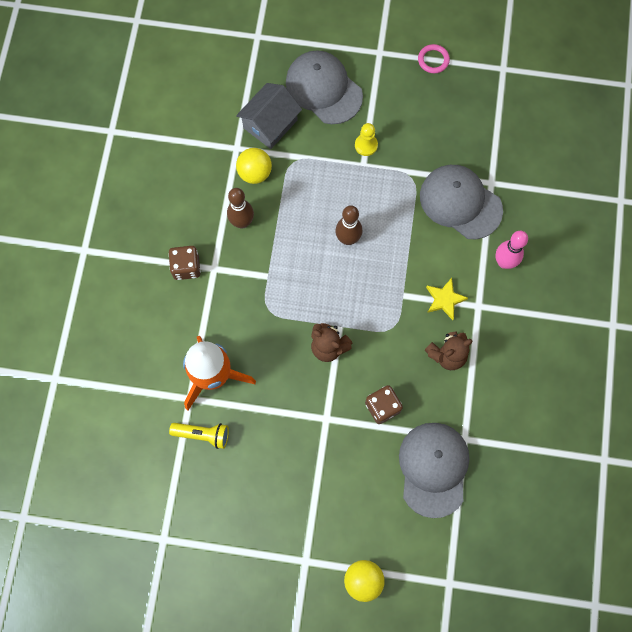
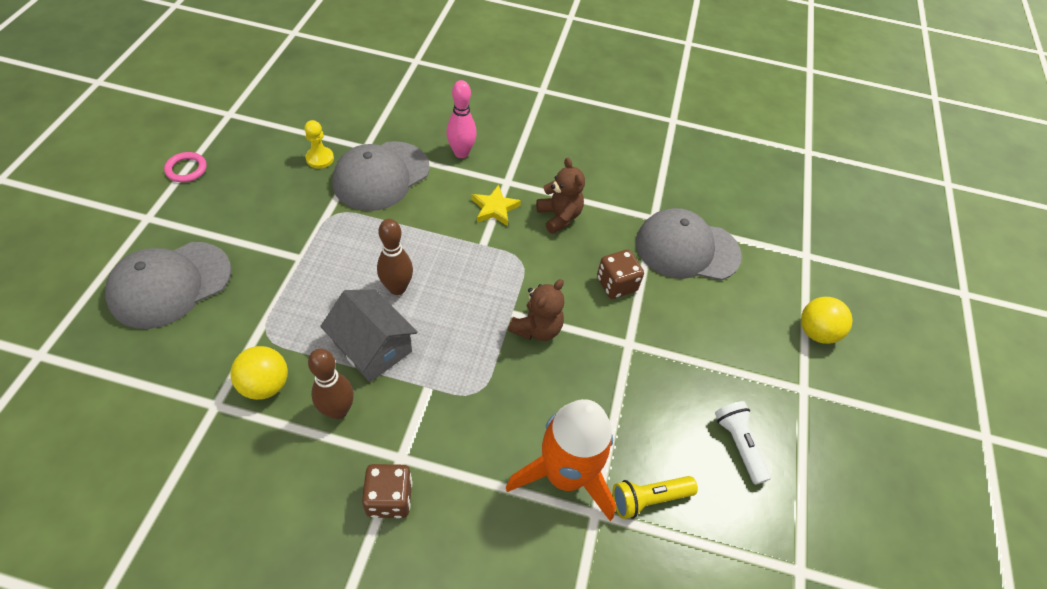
camera: 90 degrees left, 20 degrees down
(203, 434) = (648, 499): yellow flashlight -> yellow flashlight turned 120 degrees counterclockwise
(251, 502) = (738, 444): none -> white flashlight
(270, 124) = (195, 355): grey house -> grey house (373, 347)
(366, 145) = (274, 251): yellow pawn -> yellow pawn (320, 158)

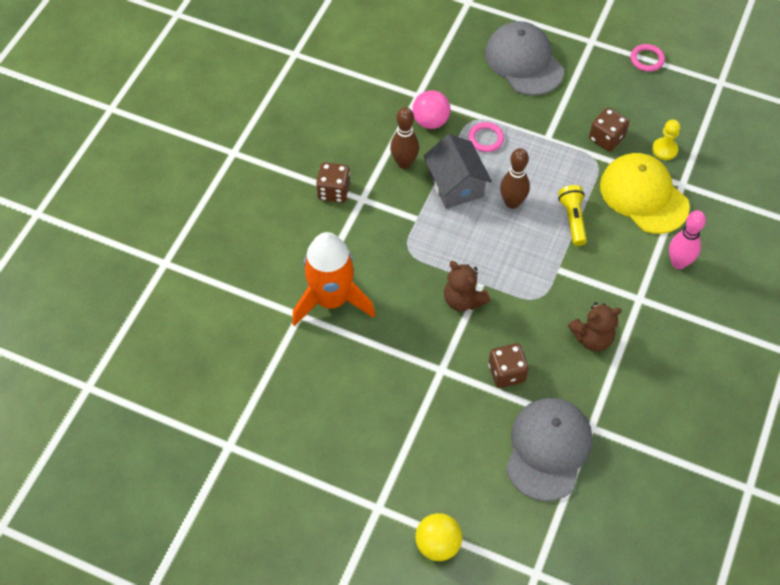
camera: 105 degrees right, 5 degrees up
(265, 384) = (430, 121): yellow ball -> pink ball
(299, 319) = (486, 139): none -> pink ring
(303, 205) = (606, 138): none -> brown dice
(373, 347) = (455, 185): grey house -> grey house turned 75 degrees counterclockwise
(381, 176) = (643, 195): grey cap -> yellow cap
(495, 208) = (603, 284): yellow star -> none
(648, 499) = (303, 353): yellow flashlight -> yellow flashlight (573, 219)
(738, 444) = (335, 433): white flashlight -> none

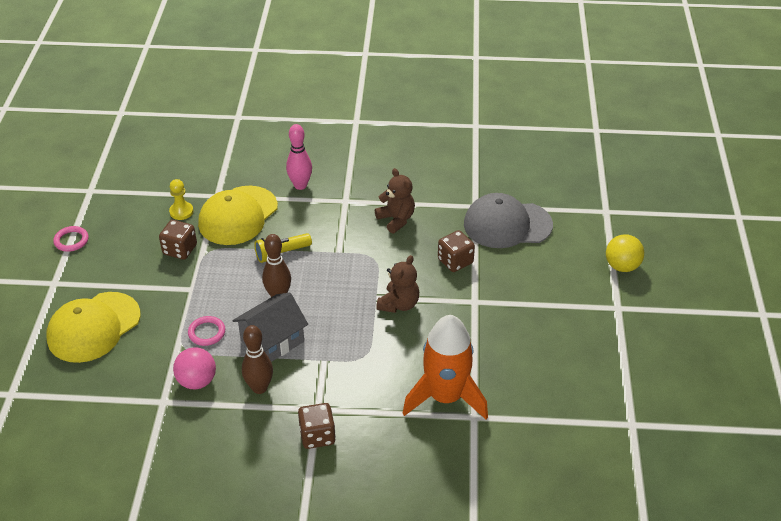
camera: 110 degrees left, 15 degrees down
(524, 61) = (93, 327): grey cap -> yellow cap

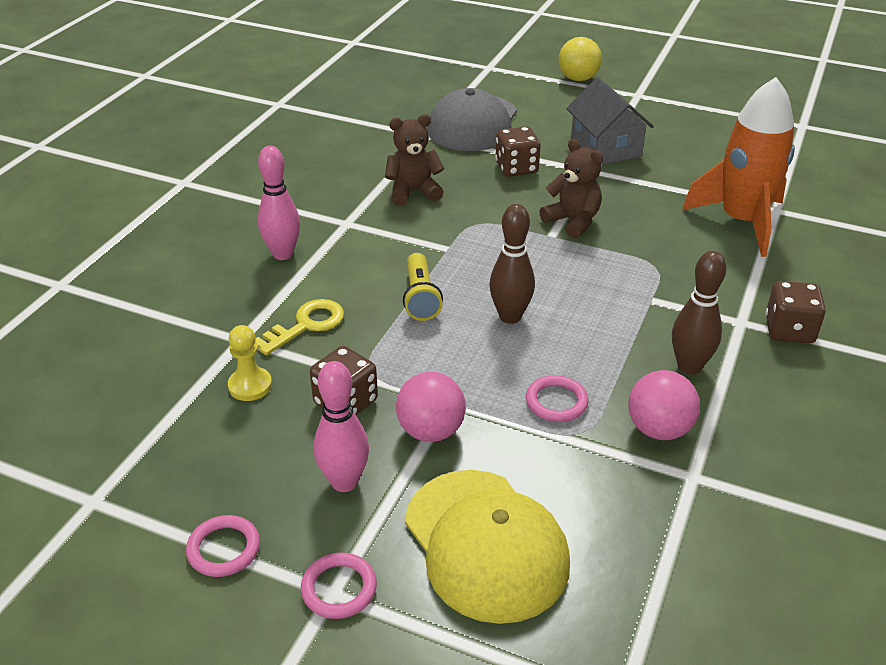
camera: 70 degrees left, 5 degrees down
(56, 284) = (339, 588): none -> pink ring
(122, 266) = (344, 482): none -> pink bowling pin
(167, 287) = (431, 431): none -> pink ball
(238, 216) = (306, 325): yellow cap -> yellow key
(272, 341) = (599, 338): grey house -> grey house (605, 147)

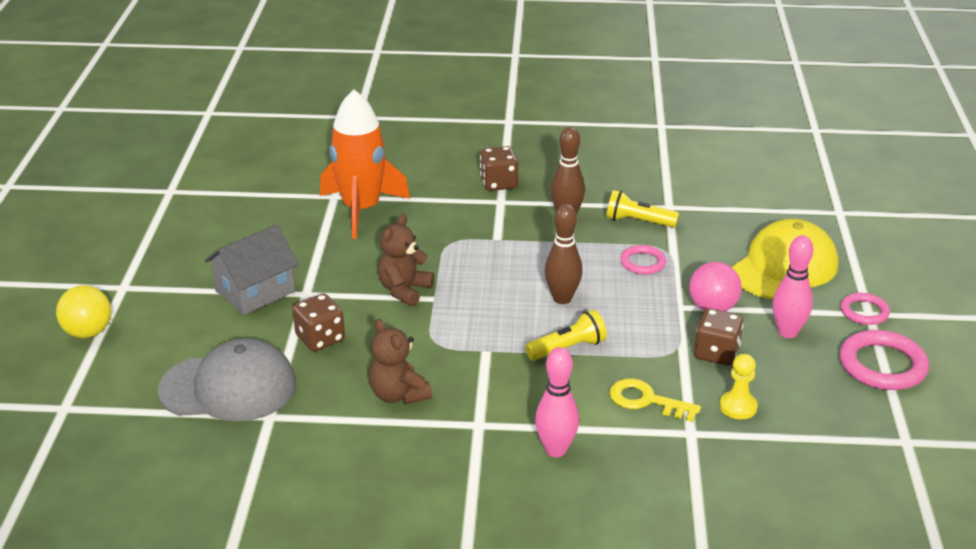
camera: 110 degrees left, 5 degrees down
(224, 549) = (882, 365): pink ring -> pink ring, size x1.70
(658, 429) = (638, 222): pink ball -> yellow flashlight

